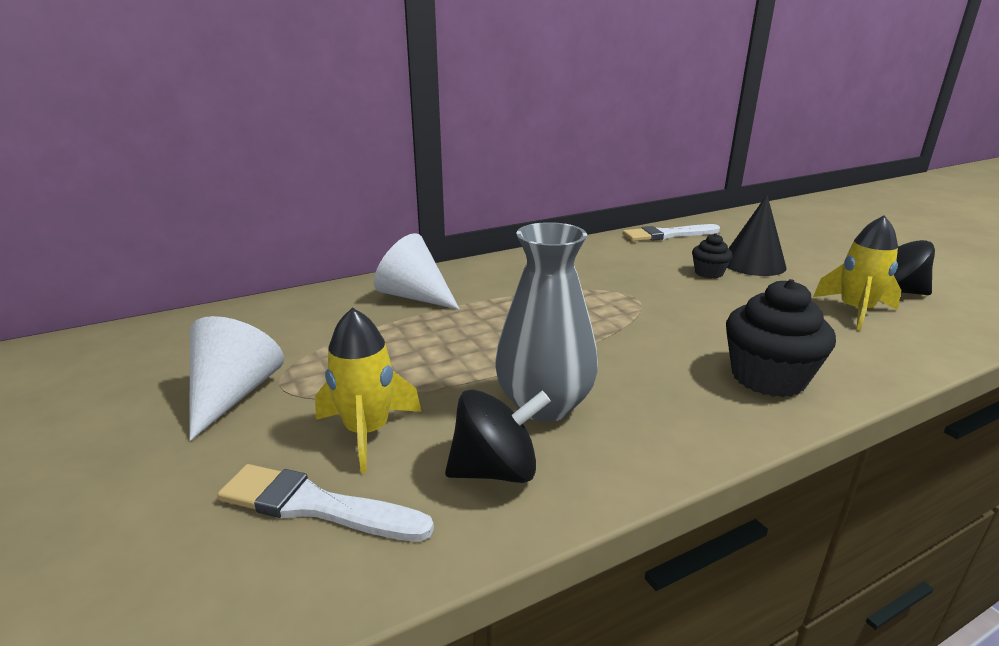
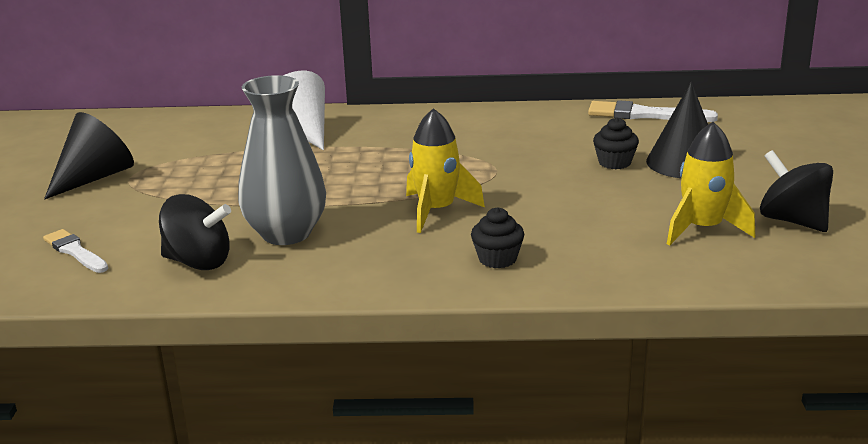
camera: 30 degrees right, 0 degrees up
(233, 395) = (94, 178): white cone -> black cone
(316, 506) = (75, 251): white brush -> white brush, size x0.66
(367, 432) = (149, 220): yellow rocket -> yellow rocket (437, 211)
(768, 377) = (497, 259): black cupcake -> black cupcake, size x0.54

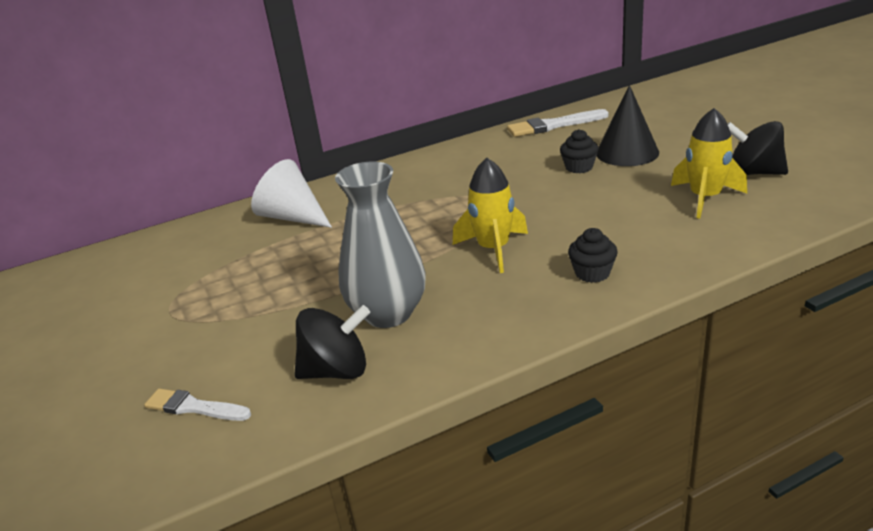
camera: 25 degrees left, 5 degrees up
(94, 178) = (131, 324): black cone -> none

